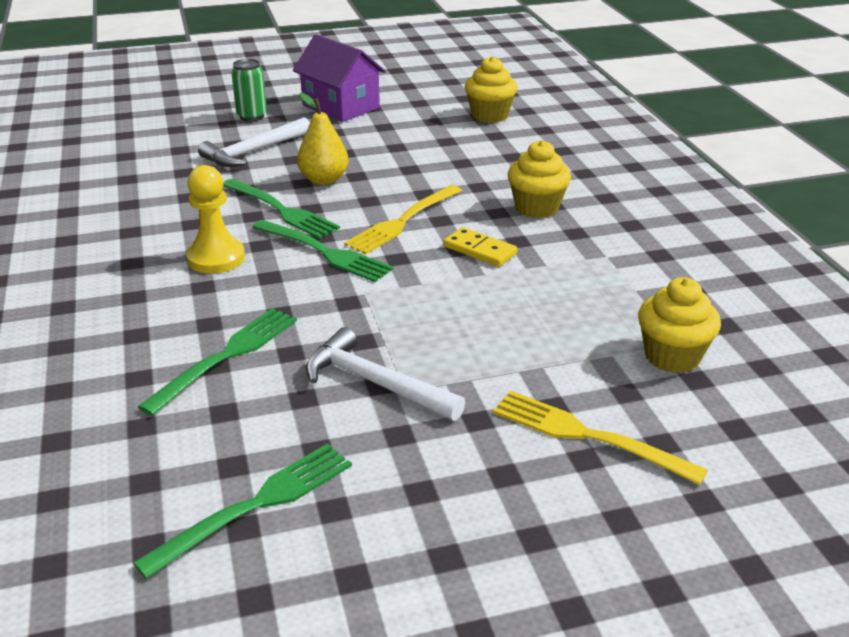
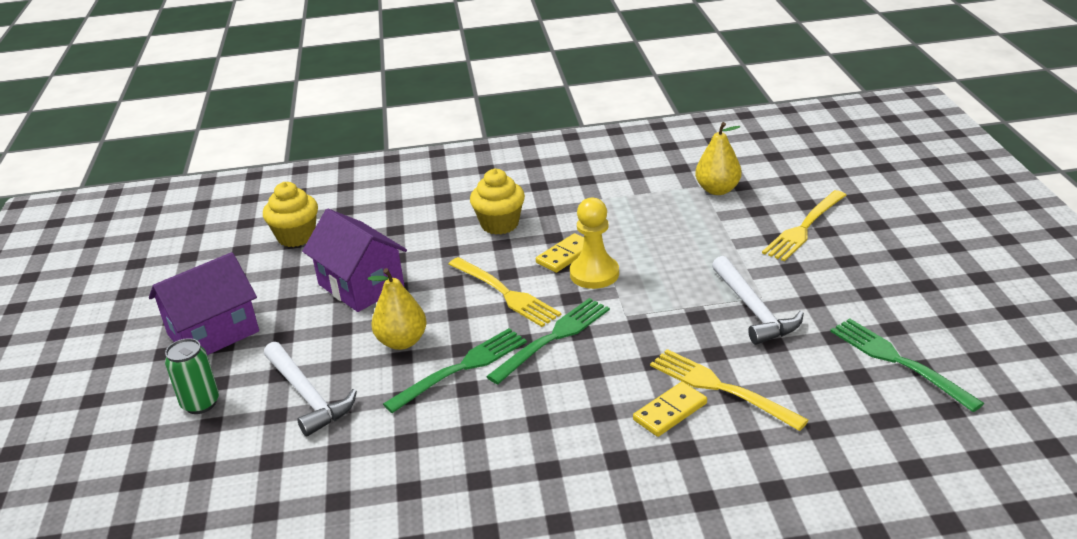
camera: 80 degrees left, 0 degrees up
(194, 324) = (670, 412): none -> yellow domino
(216, 258) = (551, 407): yellow pawn -> yellow pawn (594, 274)
(226, 356) = (721, 388): green fork -> yellow fork
(375, 383) = (753, 310): white hammer -> white hammer turned 60 degrees counterclockwise
(411, 152) = (361, 286): none -> purple house
(672, 356) = (717, 190): yellow cupcake -> yellow pear

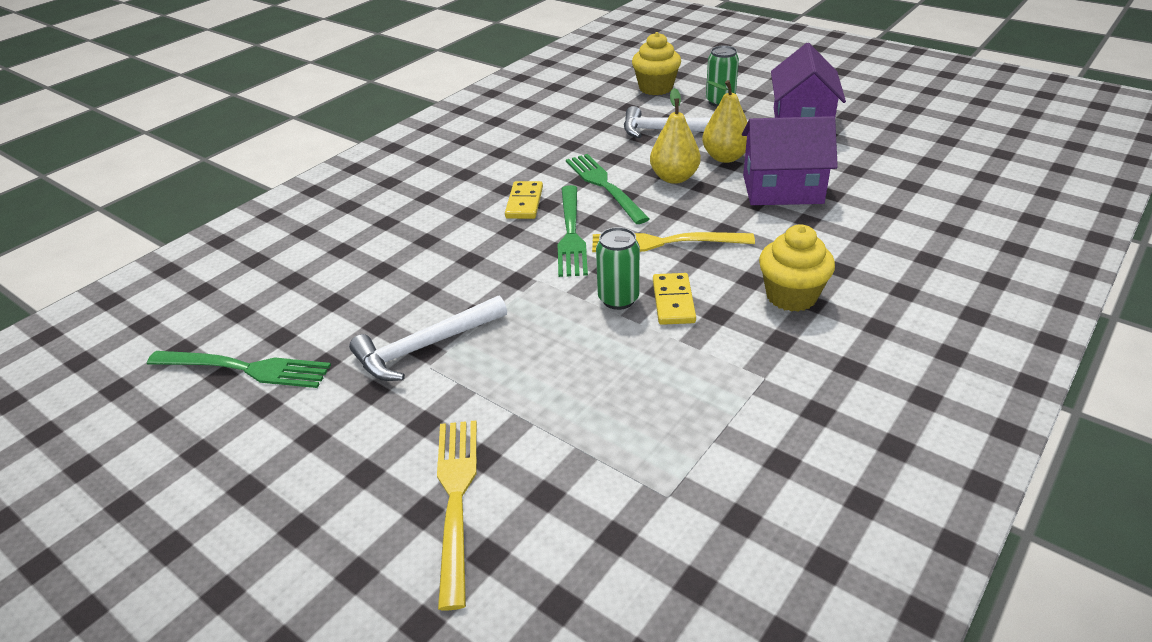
camera: 135 degrees right, 5 degrees up
(296, 237) = (920, 189): yellow cupcake -> yellow cupcake (656, 88)
(461, 368) = (604, 186): green fork -> green fork turned 150 degrees clockwise
(594, 274) = (618, 299): yellow pawn -> green can
(670, 412) = (419, 235): yellow domino -> yellow domino (524, 203)
(717, 190) = (637, 501): yellow pear -> yellow pear (725, 157)
(721, 388) = (394, 268): yellow fork -> none
(753, 310) = (425, 347): white hammer -> white hammer turned 60 degrees counterclockwise

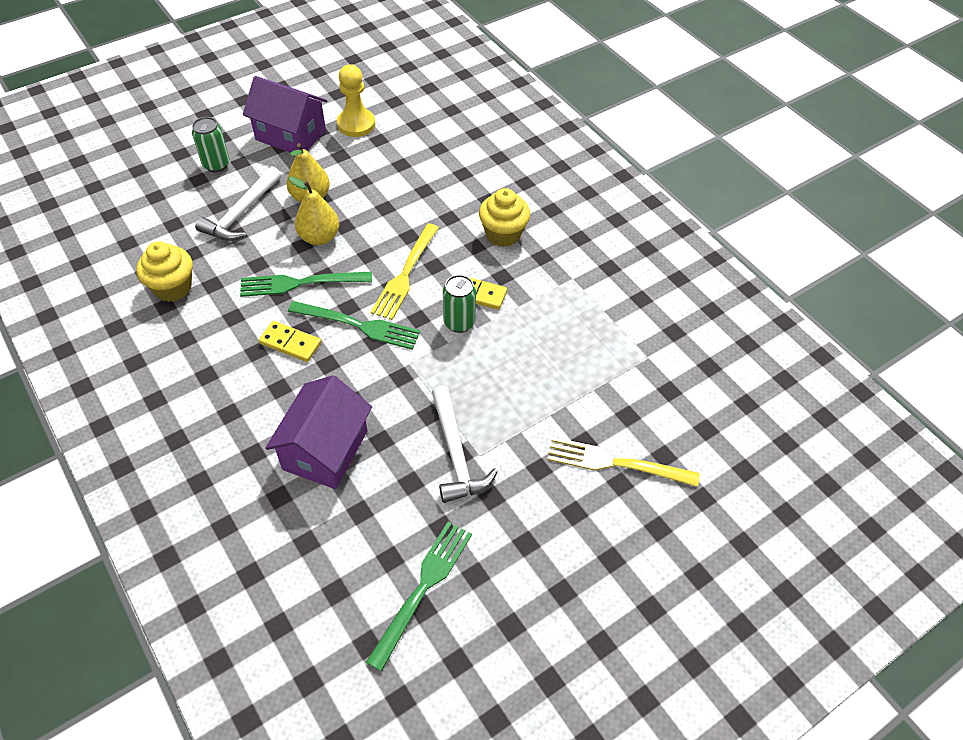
camera: 75 degrees left, 15 degrees up
(656, 88) = (153, 194): yellow cupcake -> yellow cupcake (173, 288)
(782, 189) = (378, 186): purple house -> purple house (325, 450)
(862, 150) = (356, 124): none -> yellow pawn

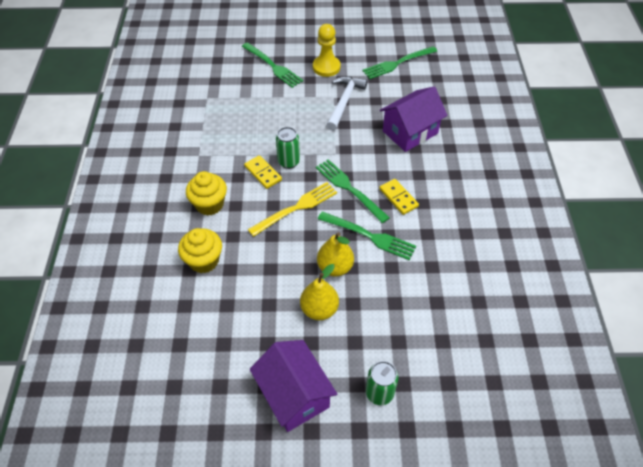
camera: 145 degrees left, 0 degrees up
(173, 288) = (461, 277): yellow cupcake -> yellow cupcake (204, 261)
(241, 213) = (382, 322): white hammer -> none
(356, 124) = (228, 375): yellow pawn -> yellow pawn (326, 67)
(616, 463) = (273, 66): yellow fork -> green fork

